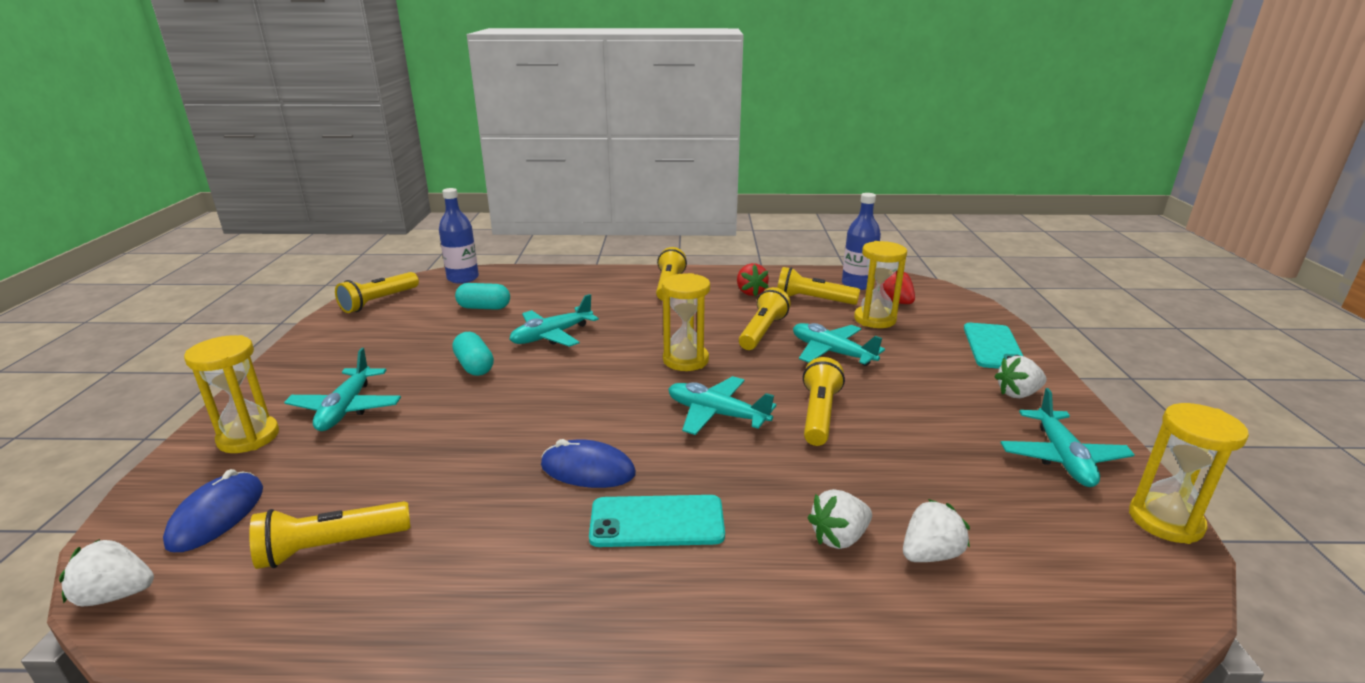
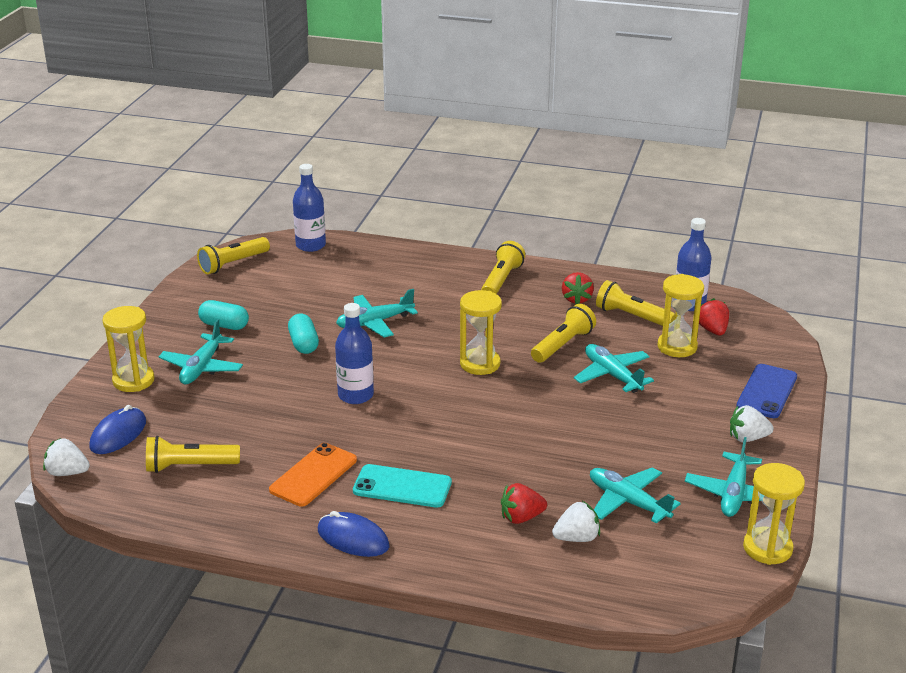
camera: 15 degrees right, 5 degrees up
(484, 307) = (323, 283): turquoise capsule -> turquoise capsule (224, 325)
(525, 527) = (313, 475): none -> orange phone
(553, 413) = (355, 395): none -> blue bottle
(588, 470) = (367, 443): blue mouse -> blue mouse (353, 538)
(716, 414) = (482, 416): turquoise plane -> turquoise plane (628, 502)
(819, 414) = (564, 429): yellow flashlight -> none
(839, 537) = (521, 517): white strawberry -> red strawberry
(993, 347) = (767, 391): turquoise phone -> blue phone

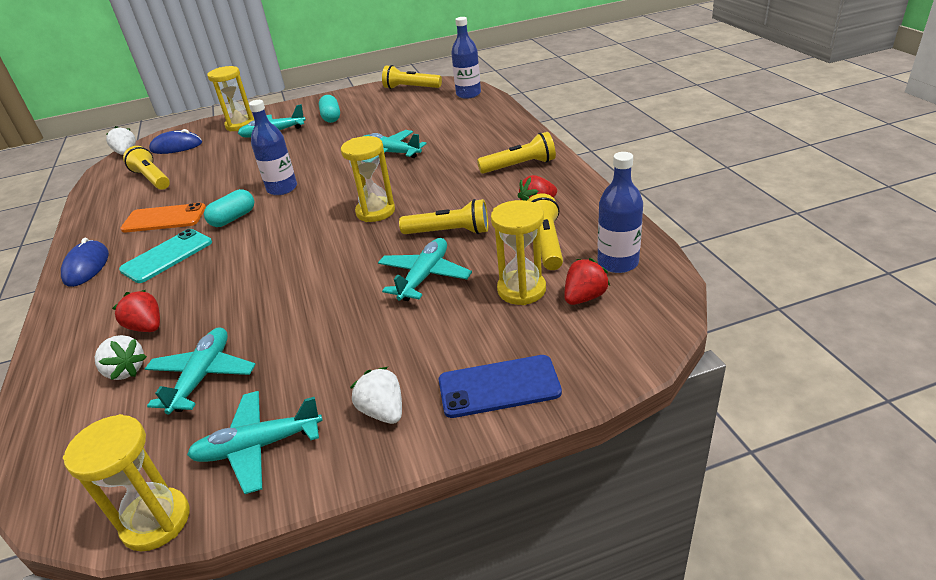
camera: 60 degrees right, 5 degrees up
(303, 344) = (334, 146): turquoise capsule -> turquoise capsule (233, 218)
(402, 486) = (167, 256): turquoise phone -> turquoise phone turned 60 degrees clockwise

